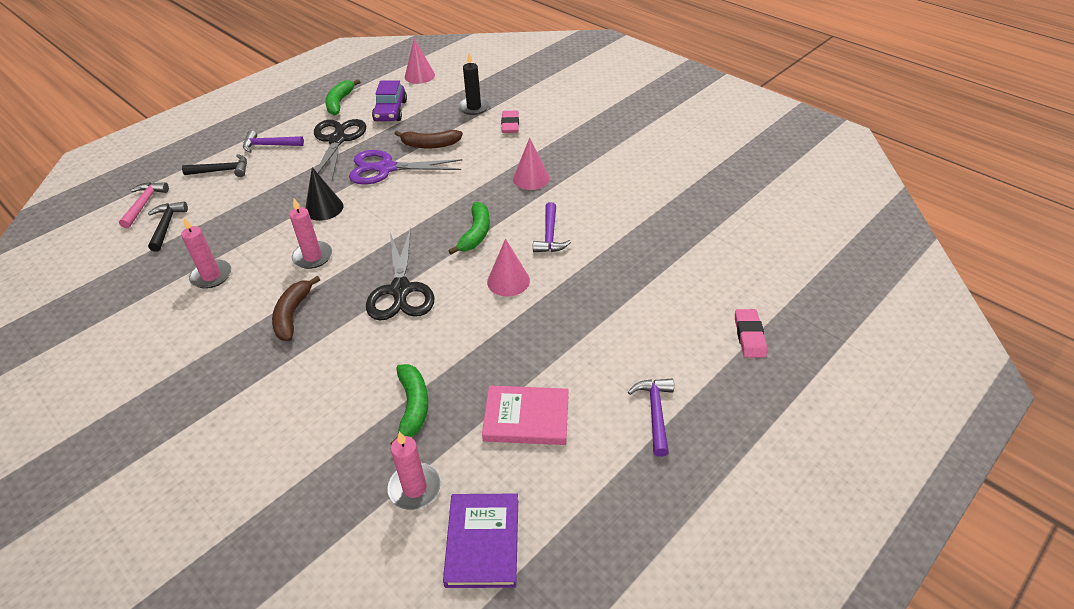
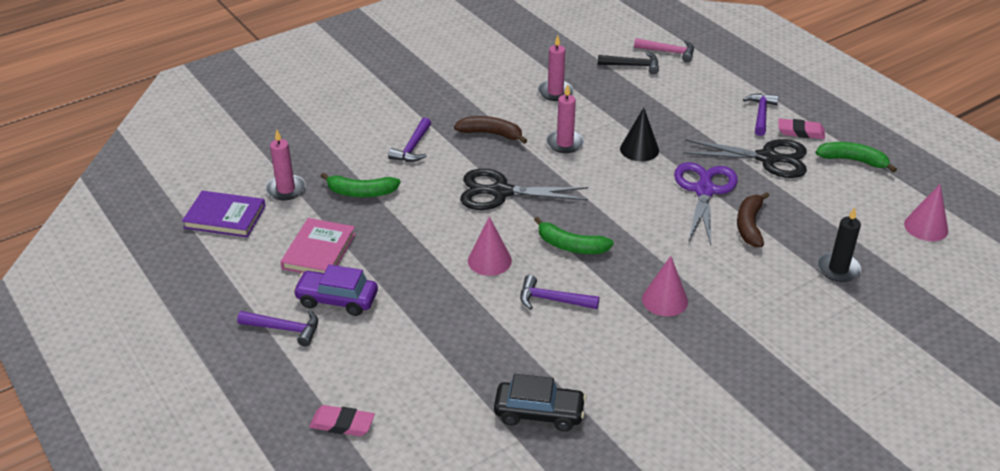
camera: 100 degrees right, 5 degrees down
(222, 171) = (716, 88): black hammer -> none
(319, 378) = (413, 147): none -> purple hammer
(391, 111) = (831, 199): purple car -> purple car (337, 300)
(510, 124) = (792, 297): pink eraser -> pink eraser (800, 132)
(678, 226) = (539, 413): none -> black car

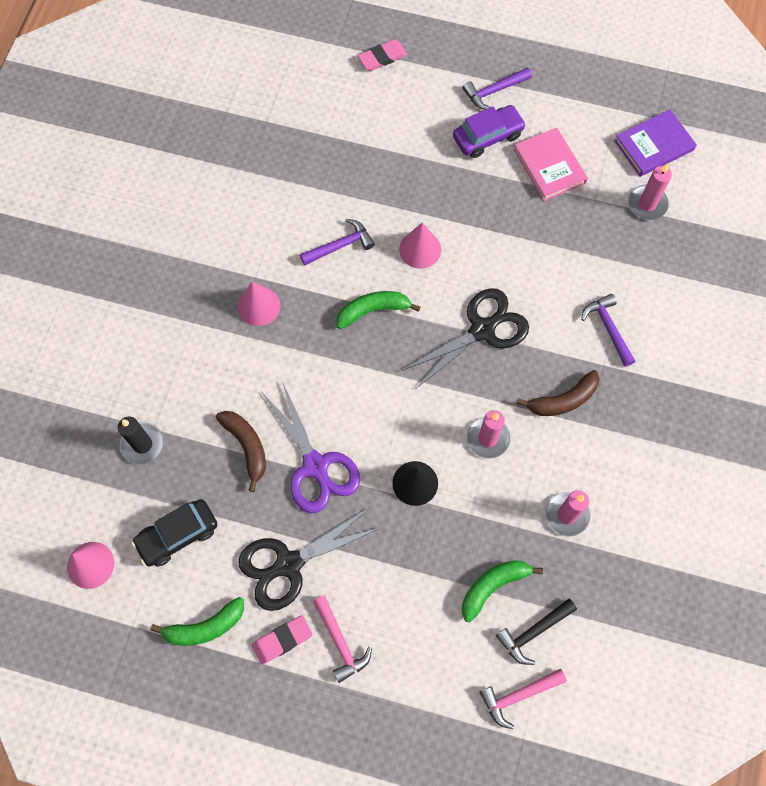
camera: 140 degrees right, 30 degrees up
(361, 192) = (588, 244): green banana -> green banana (493, 586)
(539, 413) = (270, 148): black car -> black car (178, 535)
(761, 114) = (340, 642): purple hammer -> pink hammer

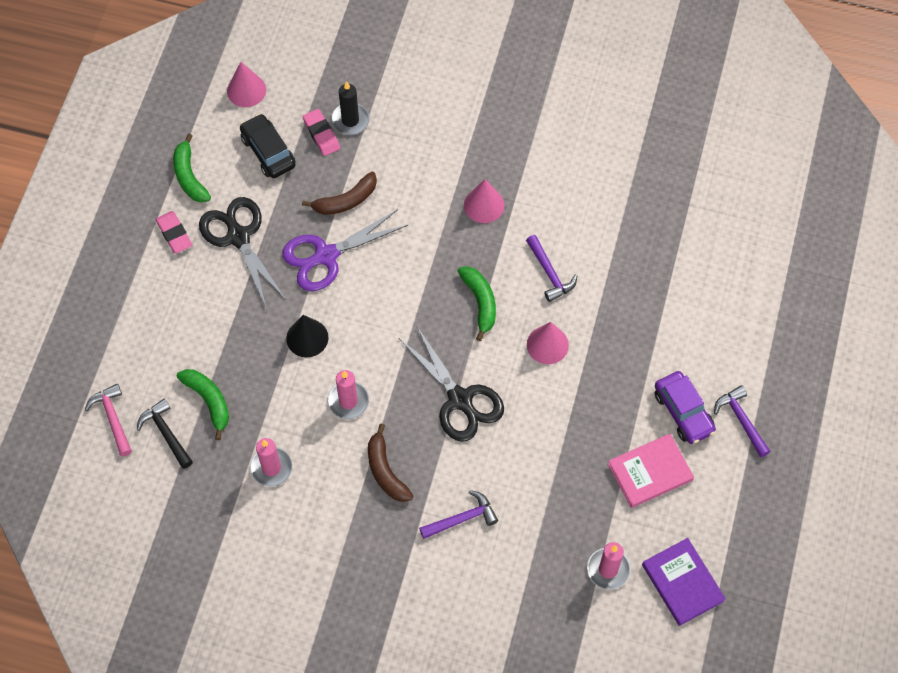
camera: 90 degrees right, 5 degrees down
(340, 642) = (169, 278): pink hammer -> none
(382, 57) = (775, 310): pink eraser -> pink eraser (321, 134)

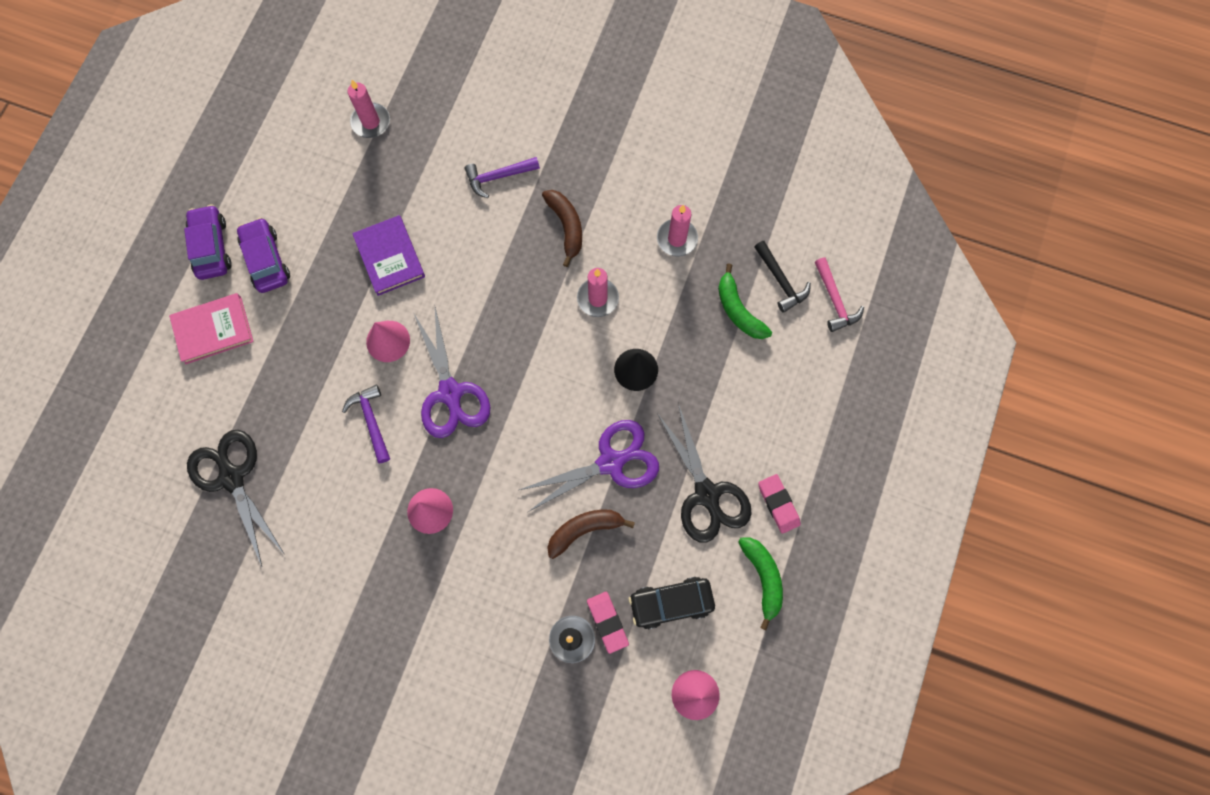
camera: 175 degrees left, 10 degrees up
(268, 152) = (671, 603): black car -> black car turned 105 degrees clockwise
(460, 400) = (485, 290): black scissors -> black scissors (231, 477)
(480, 302) = (450, 393): green banana -> purple scissors
(650, 472) = (312, 205): pink book -> pink book (213, 330)
(682, 583) = (306, 105): purple book -> purple book (390, 257)
(741, 420) = (211, 247): purple hammer -> purple car

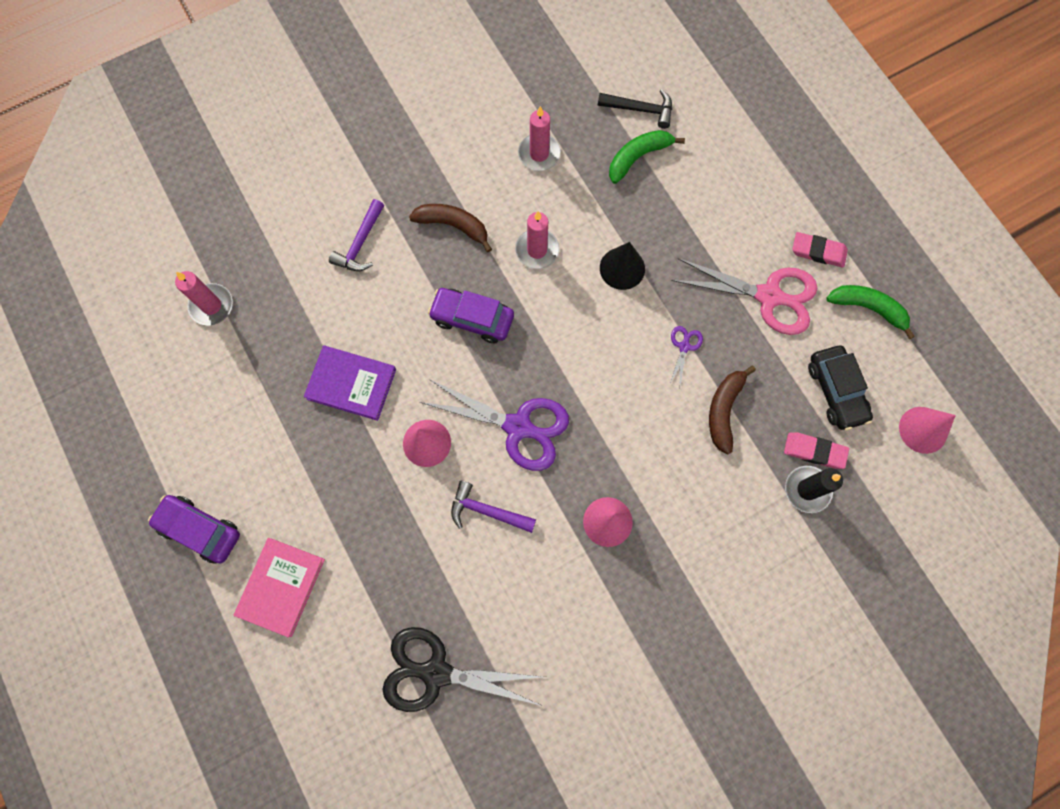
camera: 50 degrees left, 0 degrees up
(266, 260) = (257, 490): purple car -> purple car (472, 319)
(611, 462) = (684, 346): purple scissors -> purple scissors, size x0.44
(671, 603) = (836, 391): black car -> black car turned 45 degrees counterclockwise
(707, 495) = (769, 296): black scissors -> pink scissors
(738, 310) = (638, 157): green banana -> green banana turned 135 degrees clockwise
(834, 300) = (688, 86): pink hammer -> none

